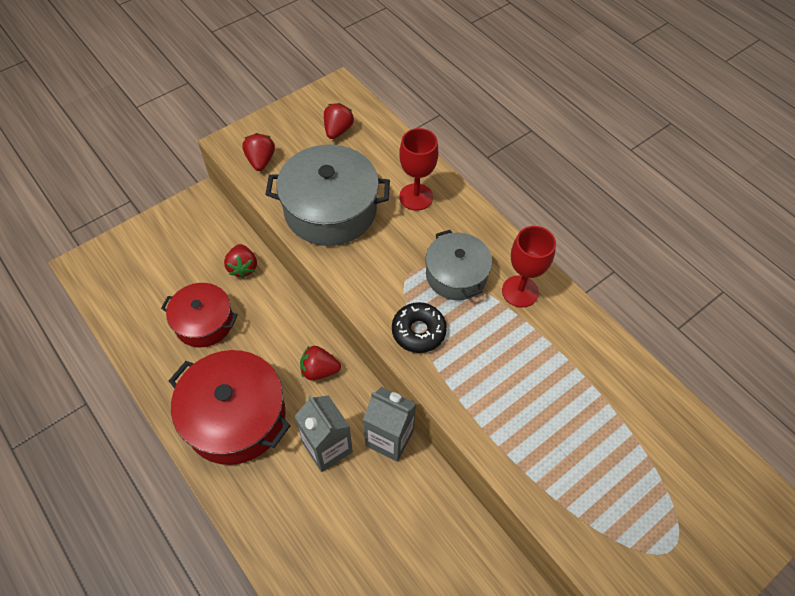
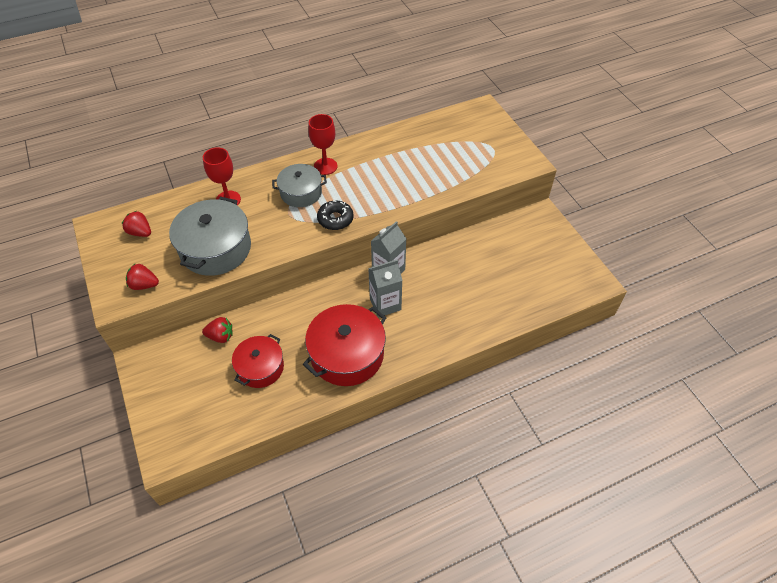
camera: 75 degrees left, 5 degrees down
(319, 370) = (327, 300): red strawberry -> none

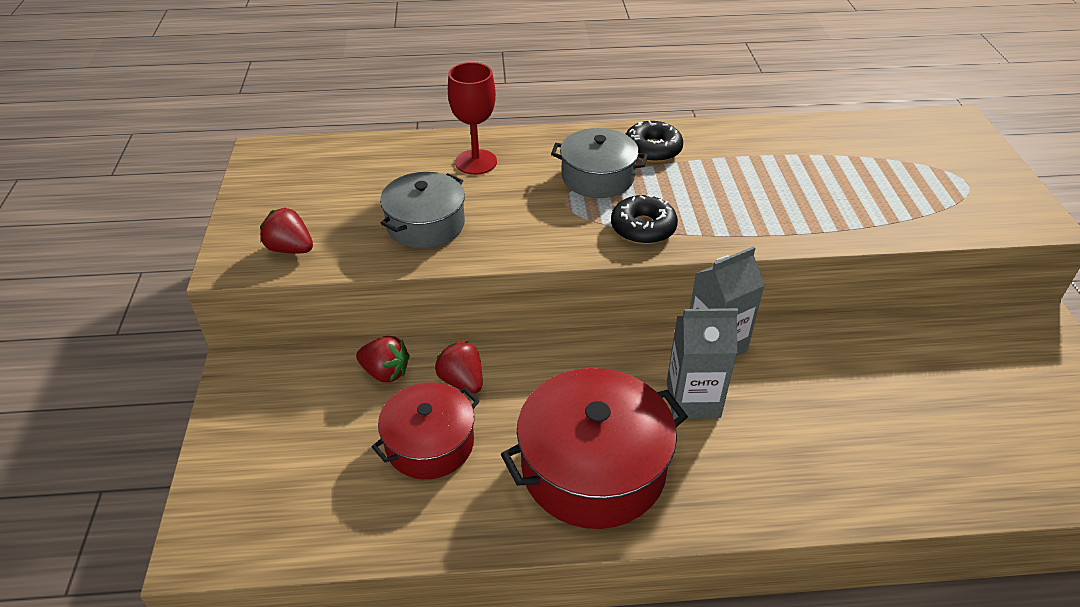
camera: 20 degrees right, 10 degrees down
(140, 232) = (322, 176): red strawberry -> red strawberry (462, 381)
(216, 248) = (426, 224): grey pot -> grey pot, size x0.63
(325, 166) = (652, 149): red goblet -> black donut

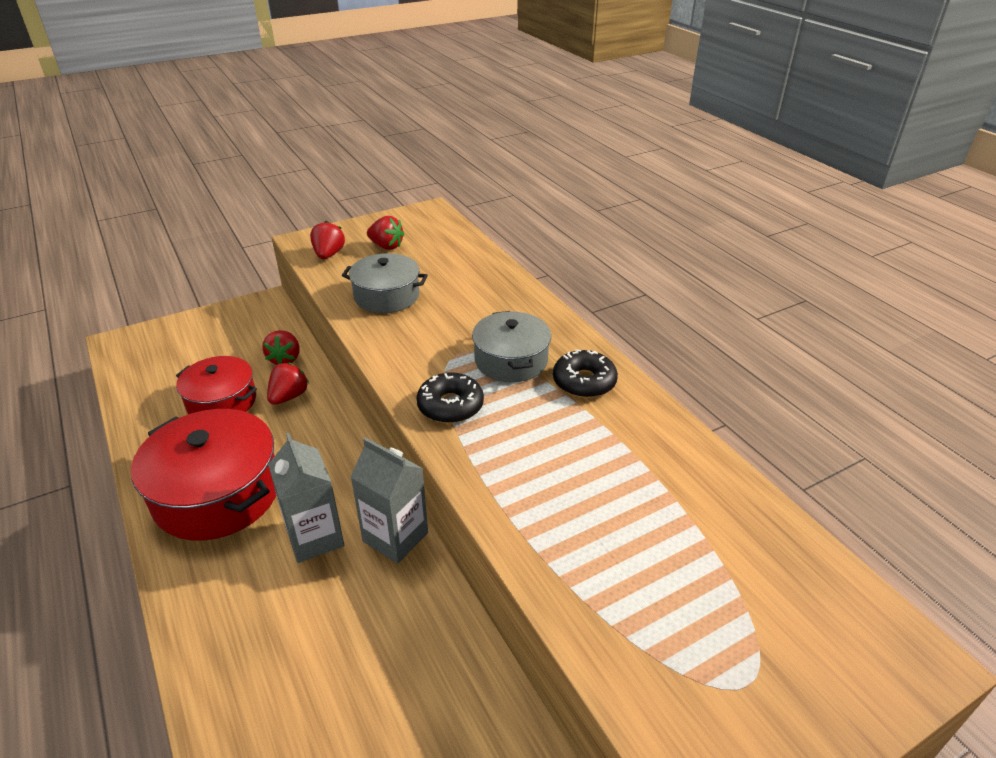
camera: 65 degrees right, 5 degrees down
(316, 201) = (386, 246): none -> red strawberry
(476, 162) = (484, 294): red goblet -> none

